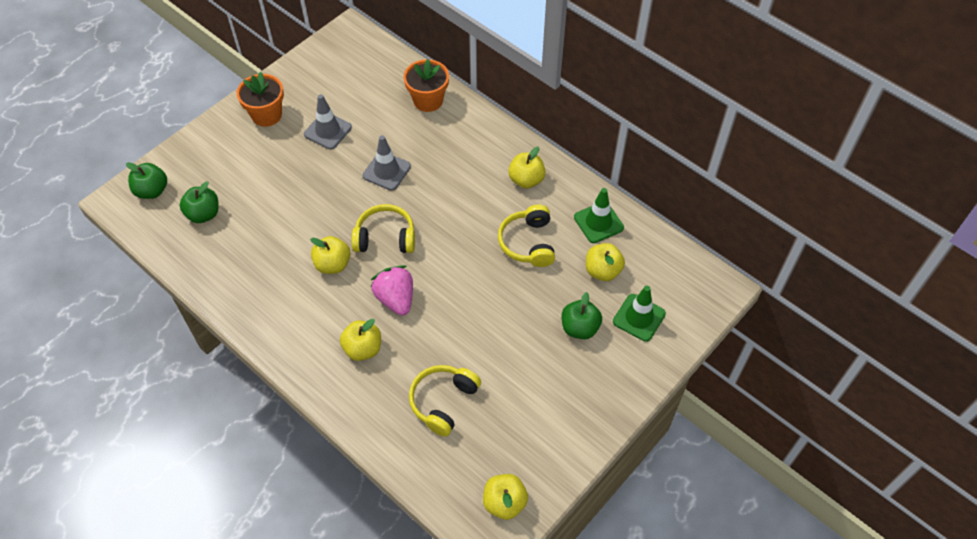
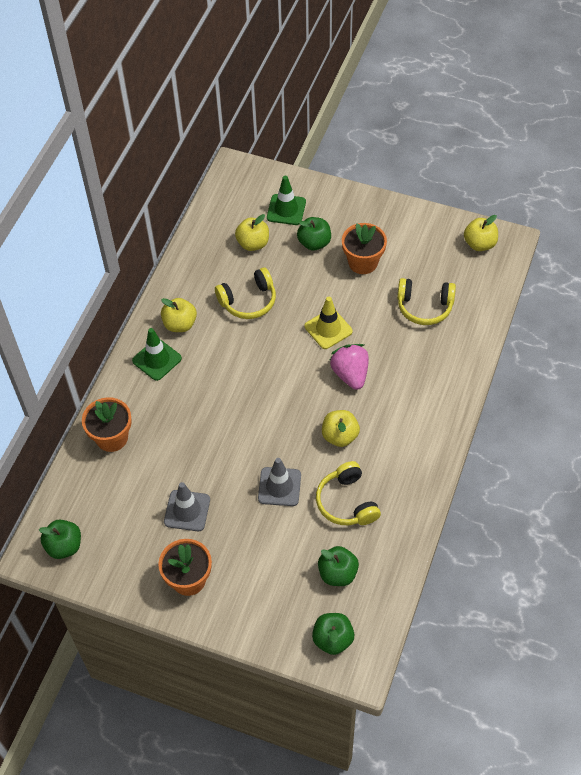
camera: 110 degrees left, 0 degrees up
(345, 49) = (64, 546): none -> green apple
(363, 348) = (409, 378): yellow apple -> none
(385, 238) = (292, 407): yellow headphones -> yellow headphones (347, 502)
(386, 171) = (216, 437): grey traffic cone -> grey traffic cone (279, 487)
(395, 298) = (350, 374): pink strawberry -> pink strawberry turned 120 degrees clockwise
(460, 299) = (328, 329): none -> yellow traffic cone
(532, 365) = (363, 262): none -> orange flower pot
(598, 222) = (204, 260): green traffic cone -> green traffic cone (157, 359)

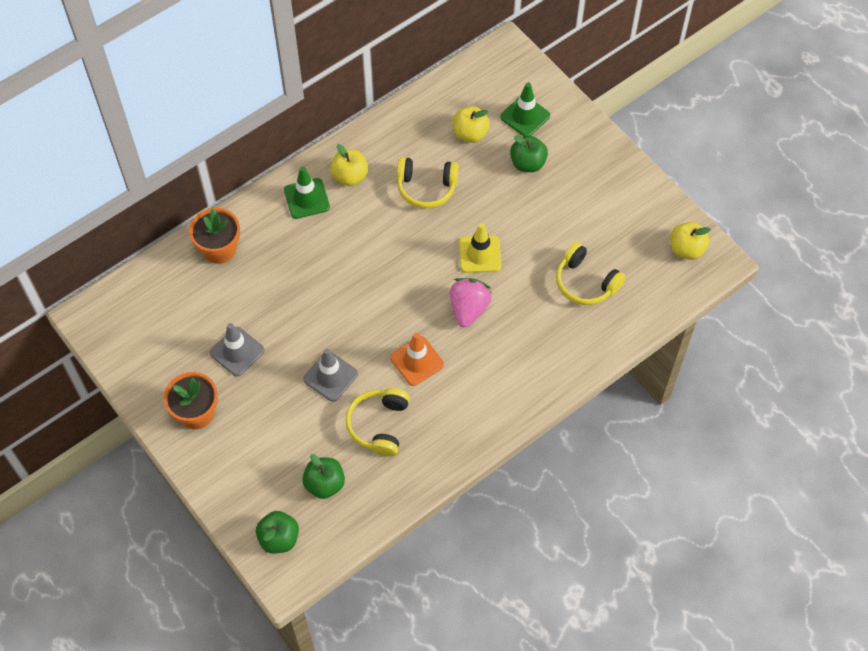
camera: 30 degrees right, 5 degrees up
(64, 546) = (116, 323): green apple -> none
(340, 436) = (417, 361): yellow apple -> orange traffic cone
(363, 262) = (559, 207): orange flower pot -> none

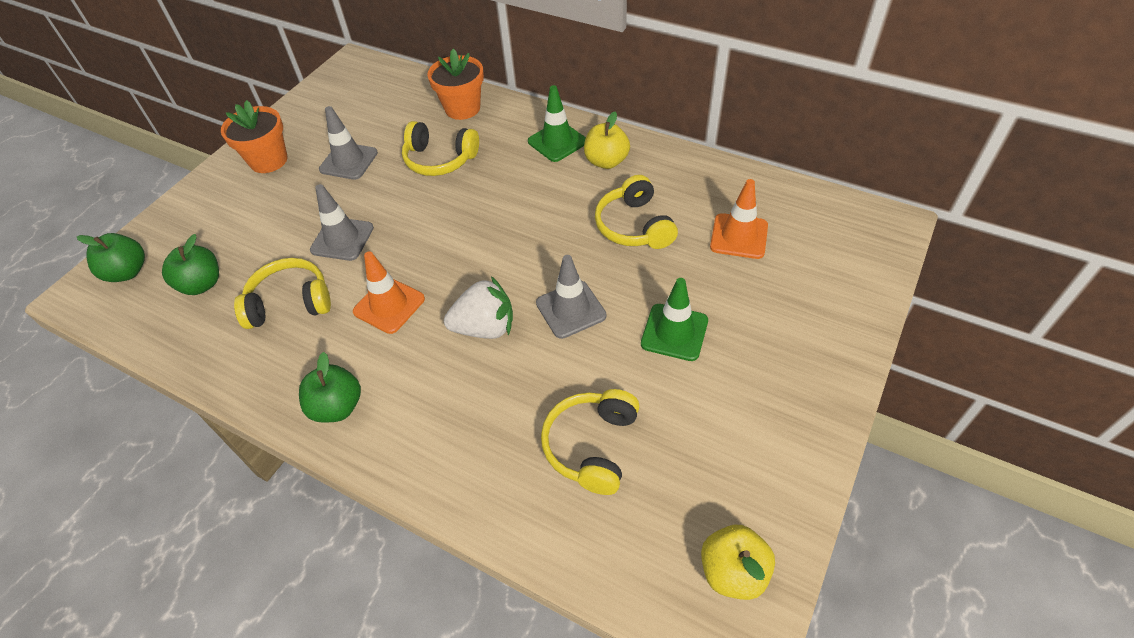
camera: 70 degrees right, 10 degrees down
(277, 285) = (440, 159): none -> yellow headphones
(468, 309) = (485, 328): pink strawberry -> white strawberry
(470, 133) = (739, 236): yellow apple -> orange traffic cone
(480, 254) = (571, 309): yellow traffic cone -> grey traffic cone
(525, 116) = (808, 278): green traffic cone -> green traffic cone (674, 332)
(527, 163) = (739, 307): green apple -> green apple (337, 407)

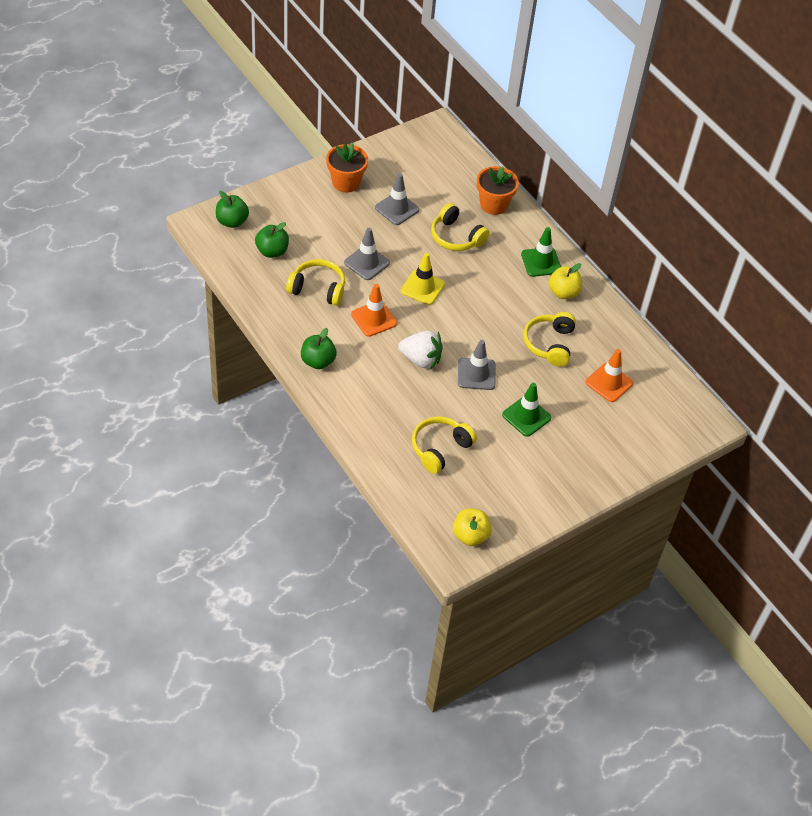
camera: 20 degrees right, 0 degrees up
(432, 235) = (422, 288): none -> yellow traffic cone

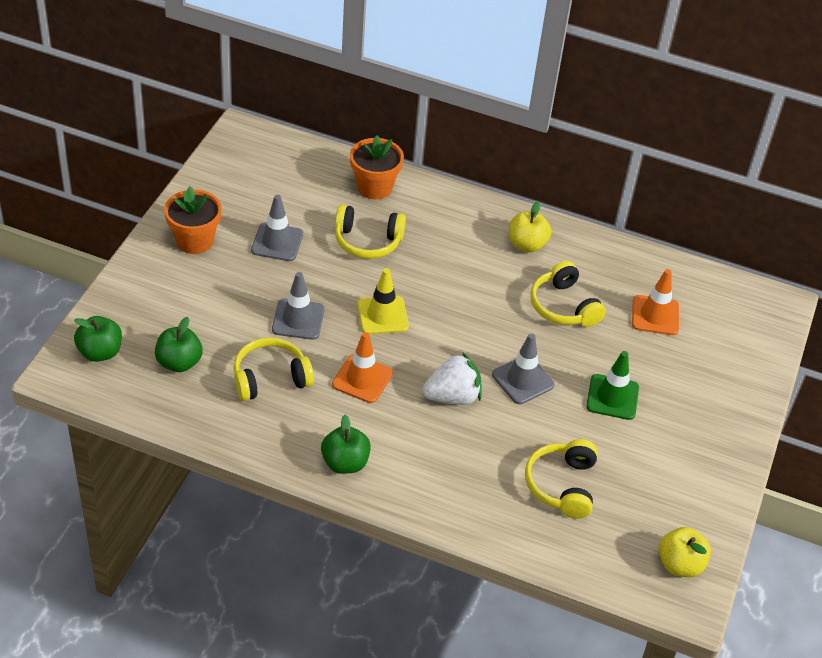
camera: 35 degrees left, 5 degrees down
(541, 262) = (476, 224): green traffic cone -> none

